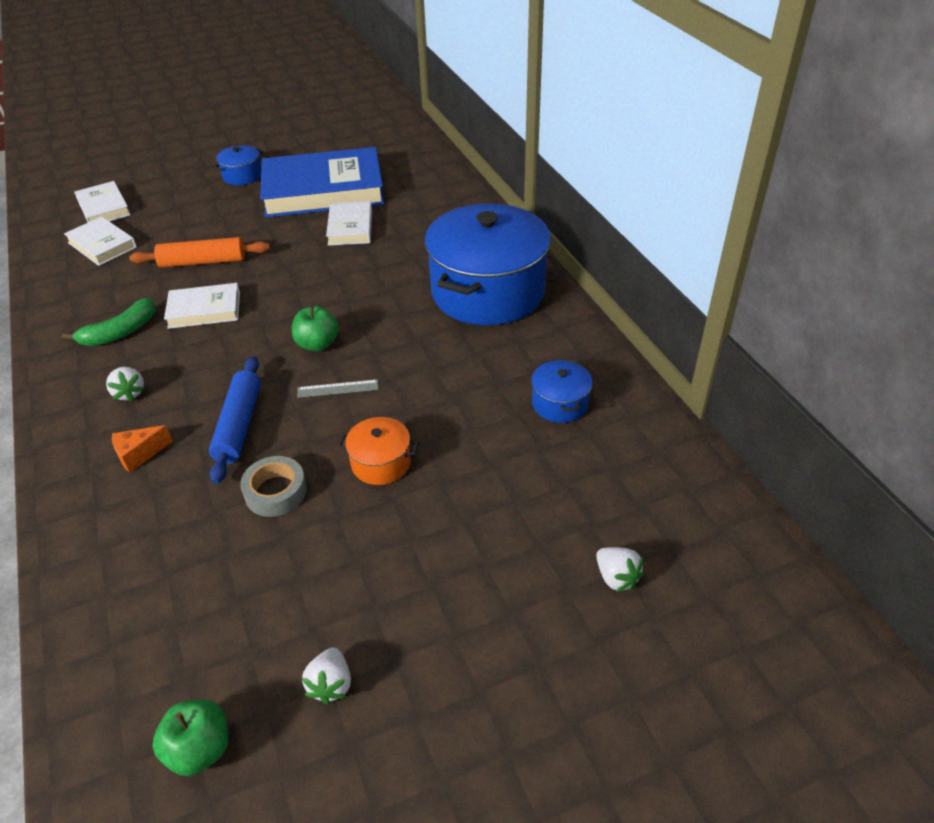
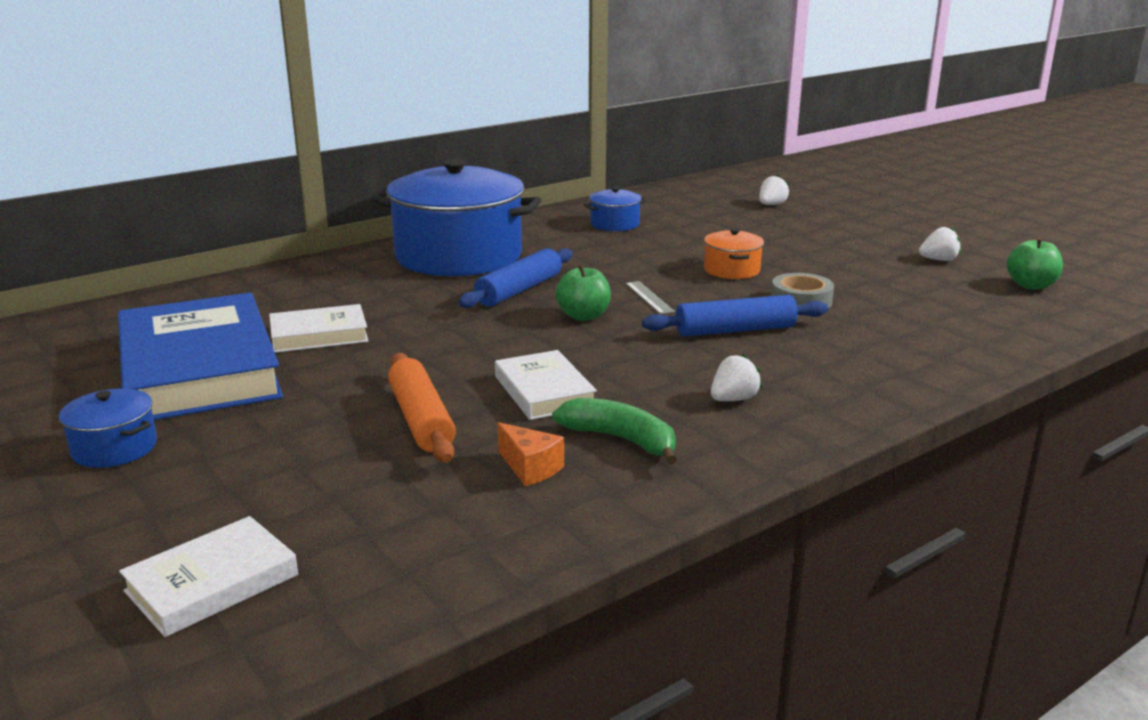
camera: 105 degrees left, 20 degrees down
(102, 245) = (373, 534): white book -> none
(139, 455) = (818, 368): orange cheese -> orange cheese (530, 468)
(391, 317) = (519, 290): none -> blue rolling pin

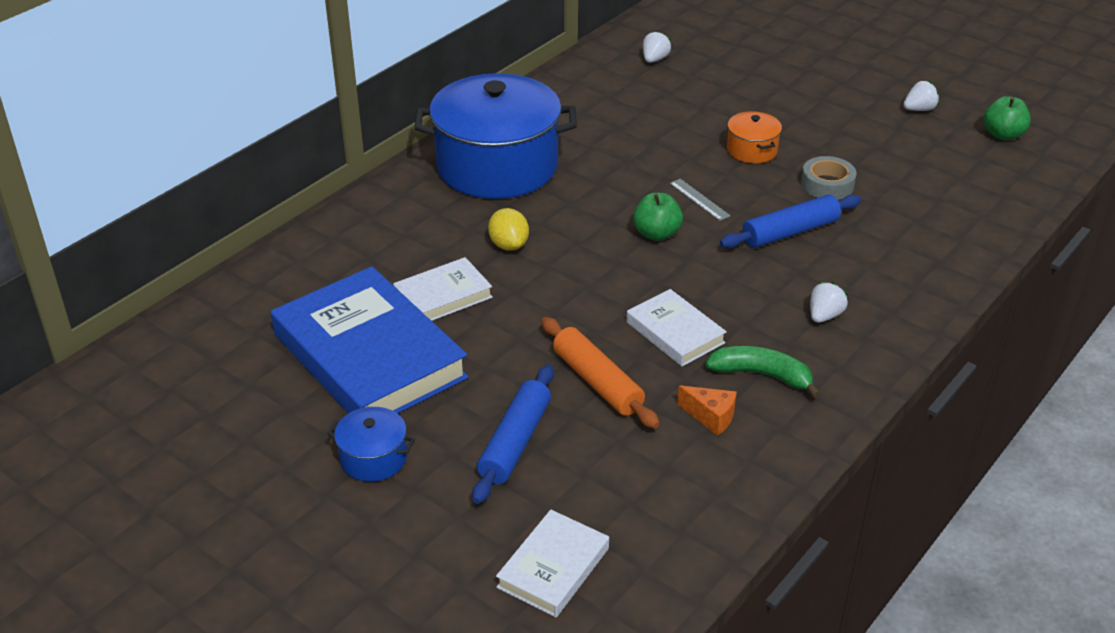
camera: 15 degrees left, 15 degrees up
(421, 307) = (509, 245): none -> yellow lemon
(519, 290) = (581, 207): blue rolling pin -> blue rolling pin (515, 442)
(614, 224) = (614, 95): blue pot -> none
(771, 205) = (744, 44): white strawberry -> white strawberry (654, 59)

